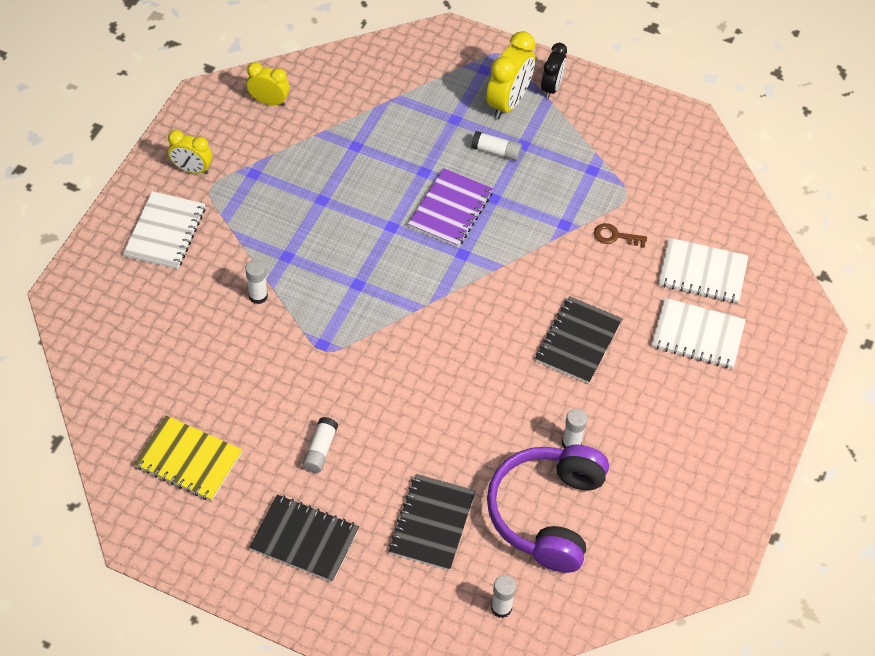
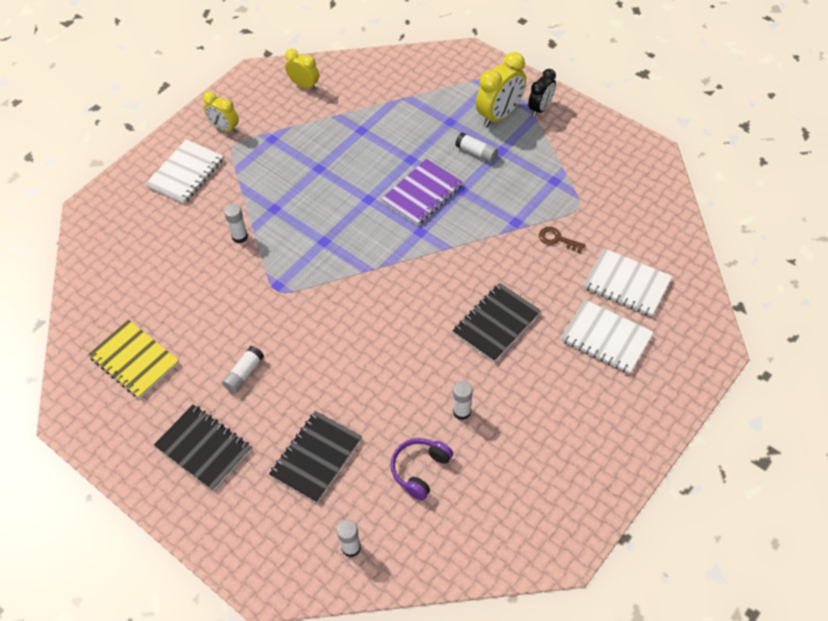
camera: 20 degrees right, 0 degrees up
(547, 513) = (420, 470): purple headphones -> purple headphones, size x0.52

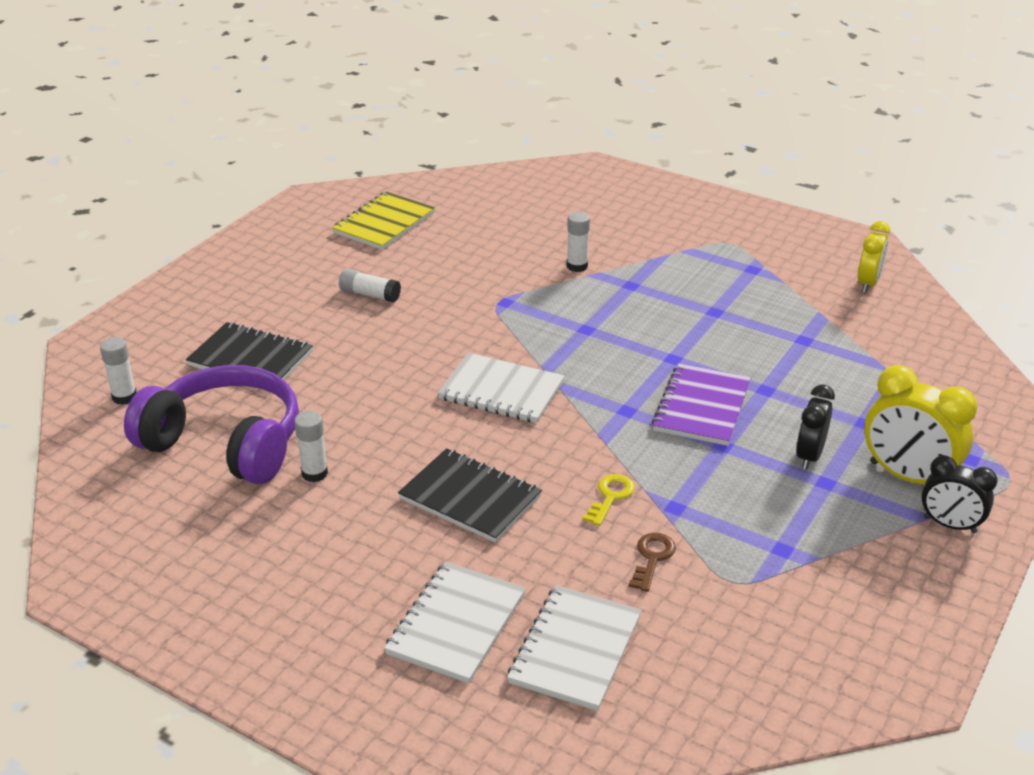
camera: 80 degrees right, 20 degrees down
(186, 173) = (667, 217): white notebook -> white notebook (501, 391)
(203, 448) = (268, 281): black notebook -> none
(225, 128) = (756, 233): yellow clock -> none
(420, 470) = (225, 442): purple headphones -> purple headphones, size x1.93
(422, 193) = (701, 407): purple notebook -> purple notebook turned 75 degrees clockwise
(476, 152) = (809, 456): white glue stick -> black clock
(503, 251) = (610, 497): none -> yellow key

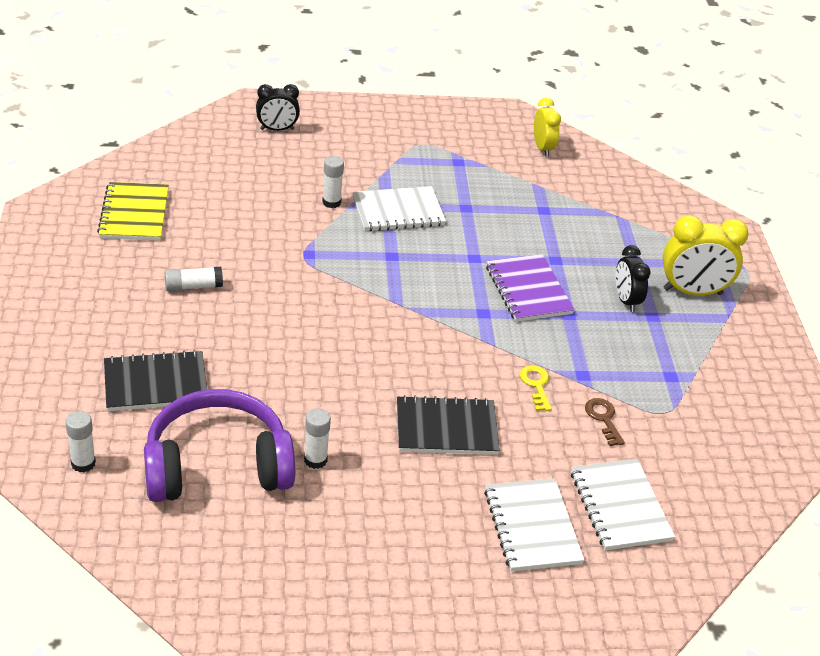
camera: 40 degrees left, 5 degrees up
(501, 391) = (382, 332): white notebook -> white notebook (398, 211)
(949, 525) = (743, 316): black clock -> black clock (277, 129)

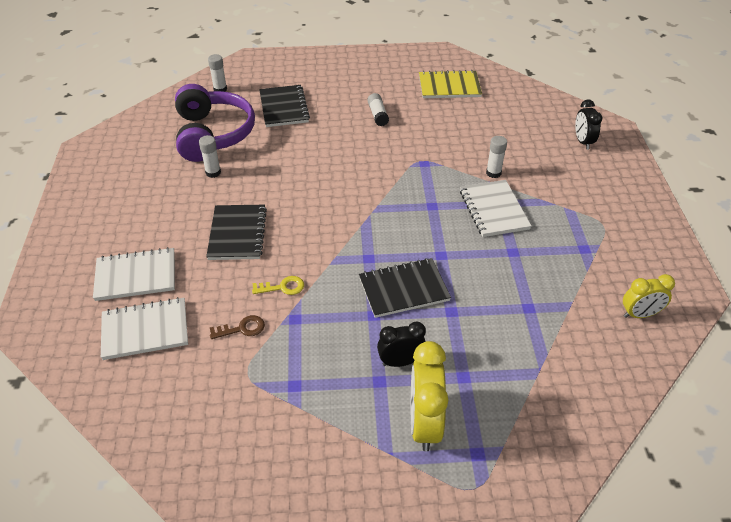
camera: 95 degrees right, 5 degrees up
(528, 290) = (403, 289): purple notebook -> black notebook

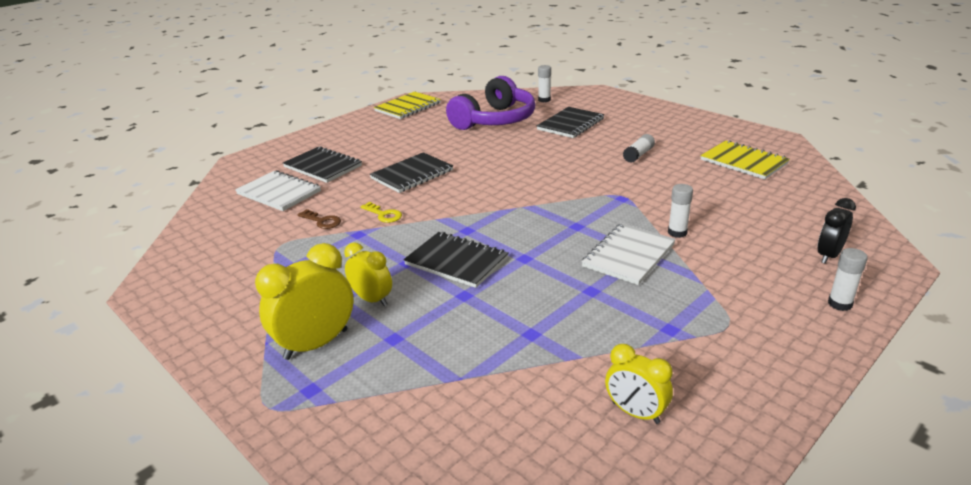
camera: 50 degrees right, 15 degrees down
(99, 160) = (408, 107): none -> yellow notebook
(136, 276) = (323, 166): white notebook -> black notebook
(213, 172) = (457, 139): white glue stick -> white glue stick (839, 304)
(400, 362) = (372, 299): black clock -> yellow clock

